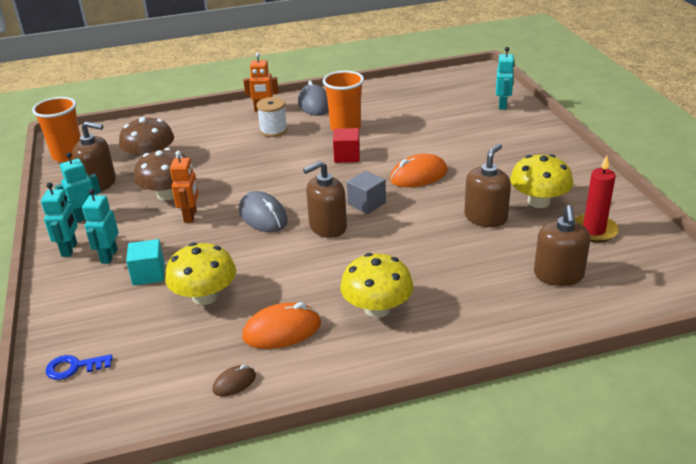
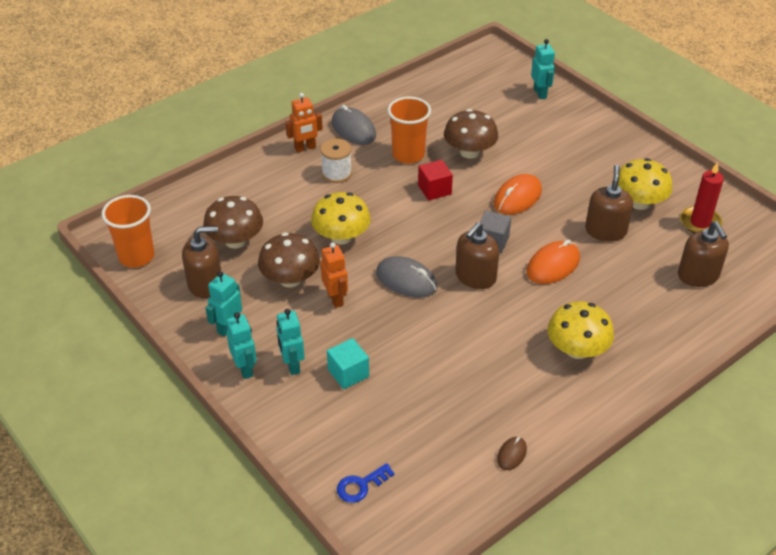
camera: 25 degrees left, 10 degrees up
(205, 296) = (420, 381): yellow mushroom -> yellow mushroom (341, 237)
(282, 330) = (514, 394): orange mouse -> orange mouse (553, 266)
(402, 135) = (469, 152): none -> brown mushroom

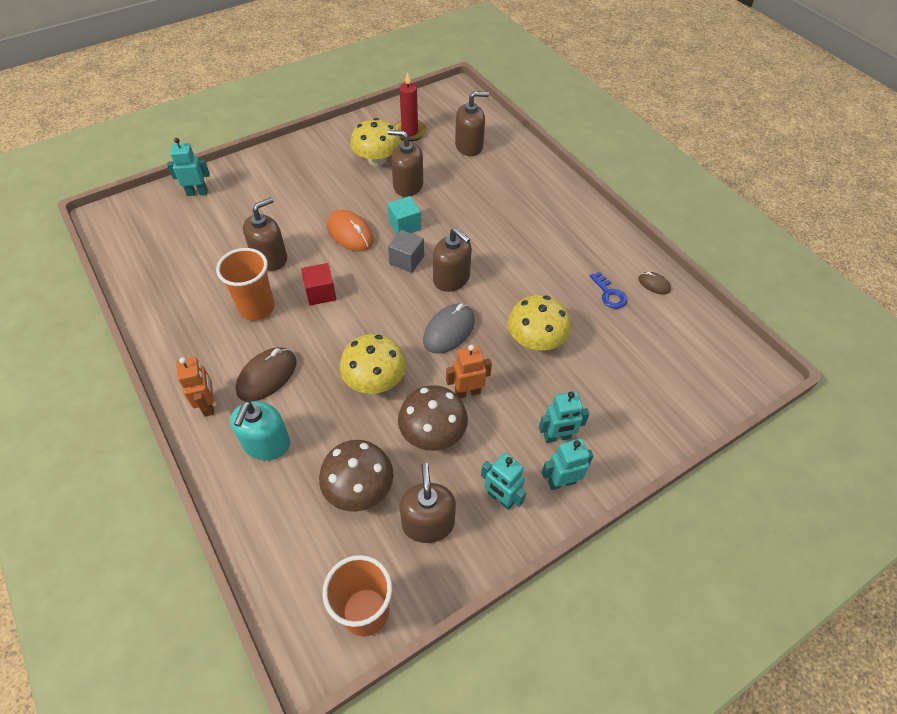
camera: 85 degrees left, 10 degrees up
(272, 184) = (266, 443): none -> turquoise soap dispenser
(336, 173) = (267, 376): white spool -> brown mouse
(348, 373) = (568, 389): turquoise cube -> turquoise cube (405, 225)
(353, 129) = (192, 353): grey mouse -> none
(361, 485) = (696, 390): blue key -> blue key (609, 294)
(469, 152) = (270, 258): brown mushroom -> brown soap dispenser
(553, 266) = (445, 225): orange mouse -> none
(577, 349) = (544, 227): yellow mushroom -> yellow mushroom (535, 340)

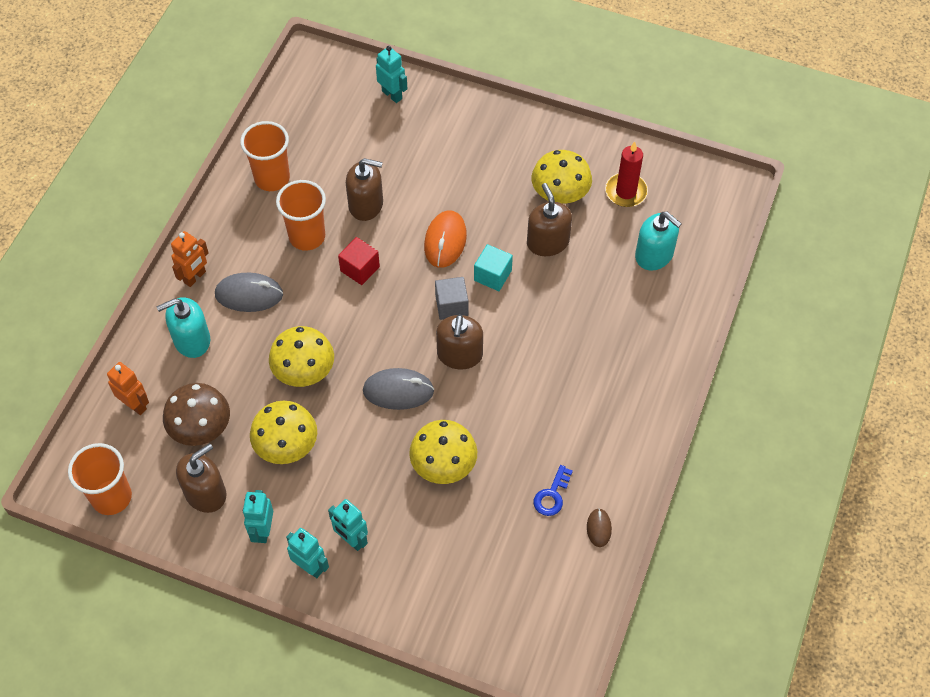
camera: 55 degrees right, 5 degrees up
(179, 299) = (272, 178): none -> orange cup
(267, 376) = (249, 294): brown mouse -> grey mouse
(433, 432) = (286, 445): brown mushroom -> yellow mushroom
(467, 392) = (344, 445): orange robot -> orange robot (135, 405)
(469, 146) = (654, 255): brown soap dispenser -> turquoise soap dispenser

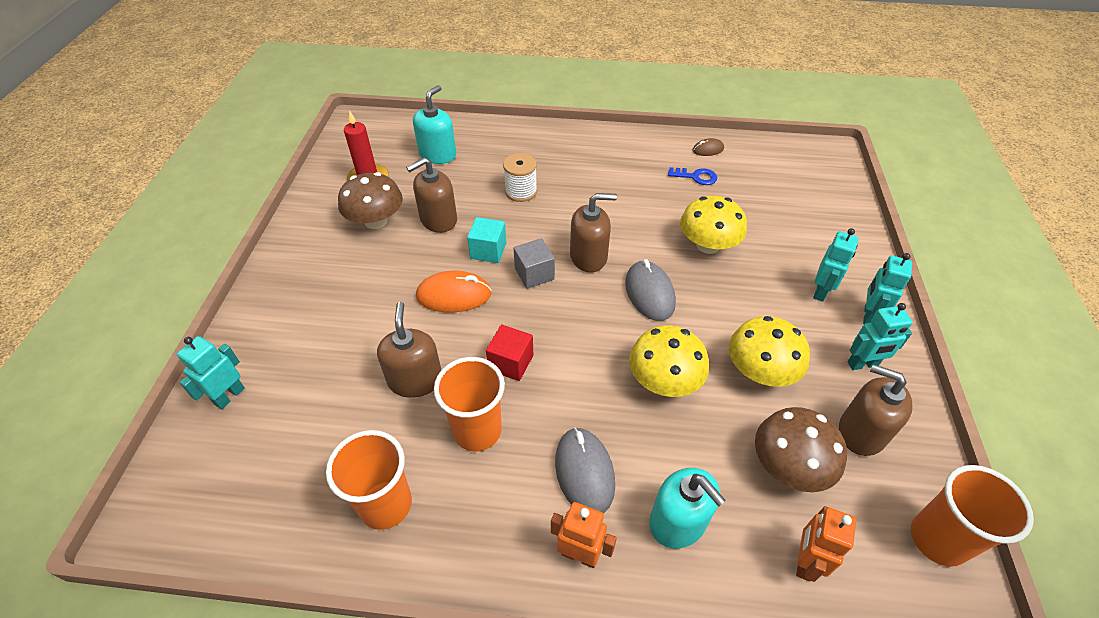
camera: 105 degrees left, 10 degrees down
(560, 193) = (376, 221): yellow mushroom -> brown mushroom
(572, 319) = (521, 191): none -> white spool

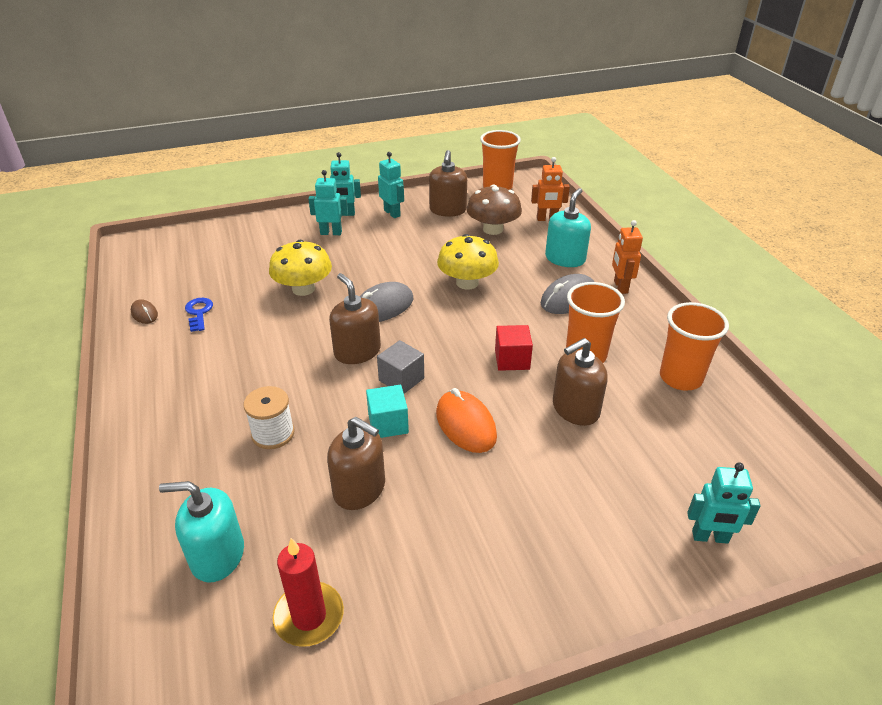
camera: 115 degrees left, 10 degrees down
(376, 221) = (393, 554): brown mushroom -> none
(760, 371) = (427, 247): yellow mushroom -> none

